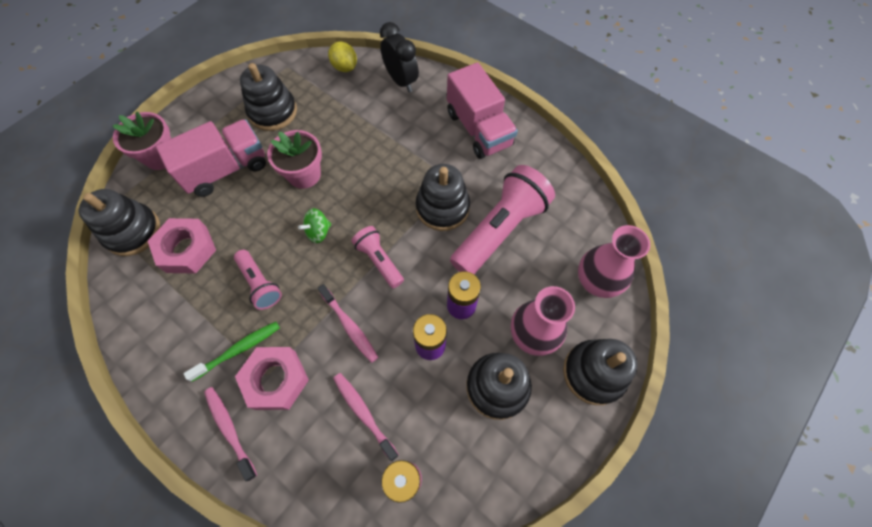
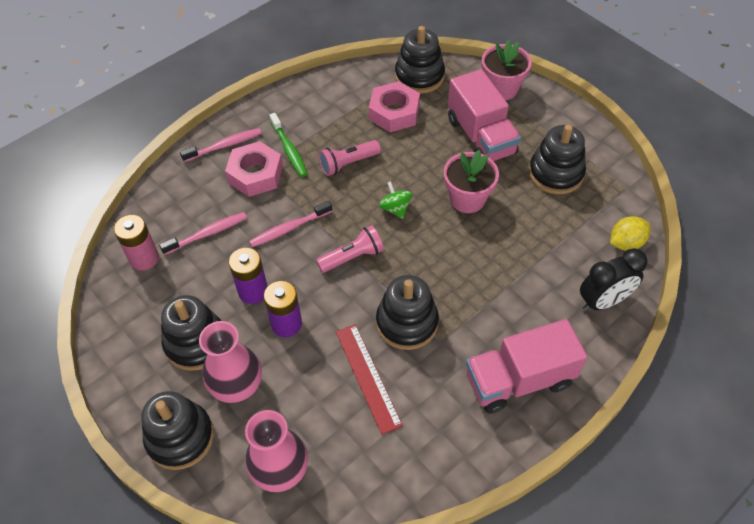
camera: 100 degrees right, 10 degrees down
(499, 230) = (367, 377): pink flashlight -> red ruler

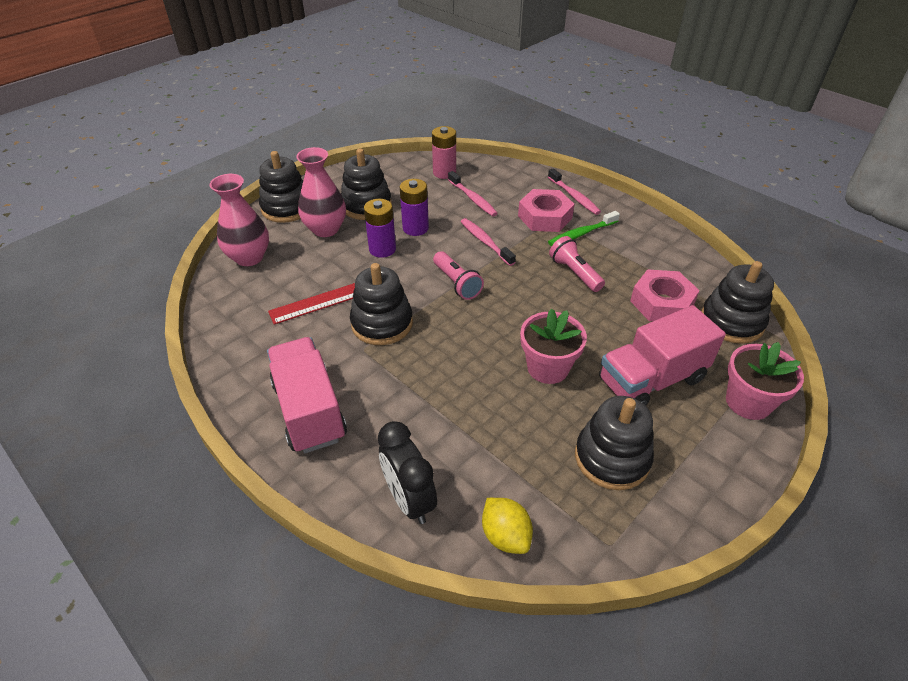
camera: 85 degrees right, 10 degrees down
(395, 208) = (522, 310): green spinning top -> none

